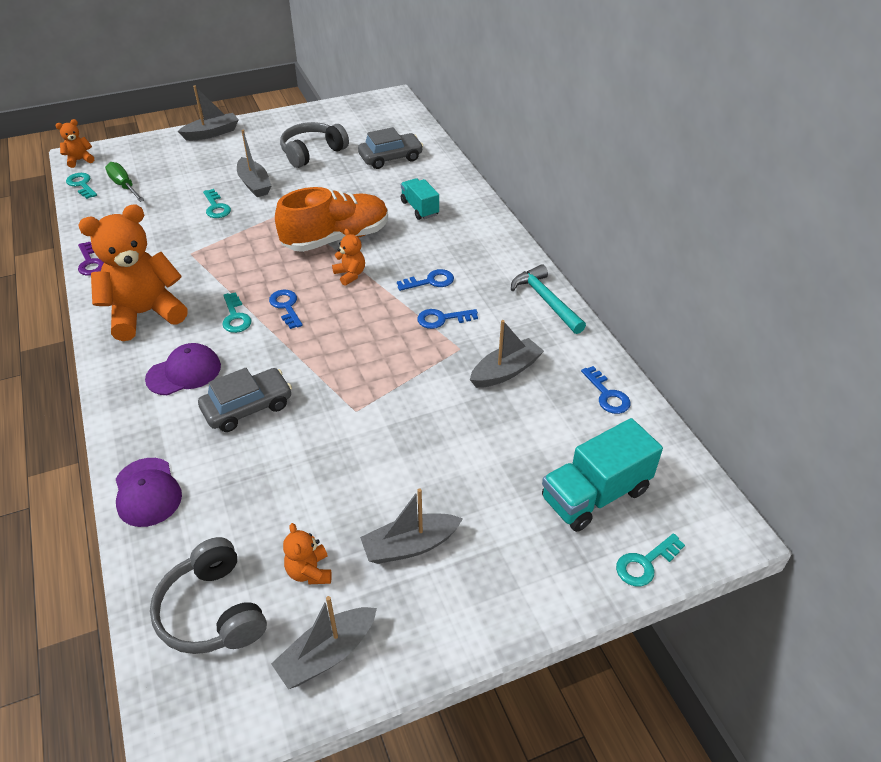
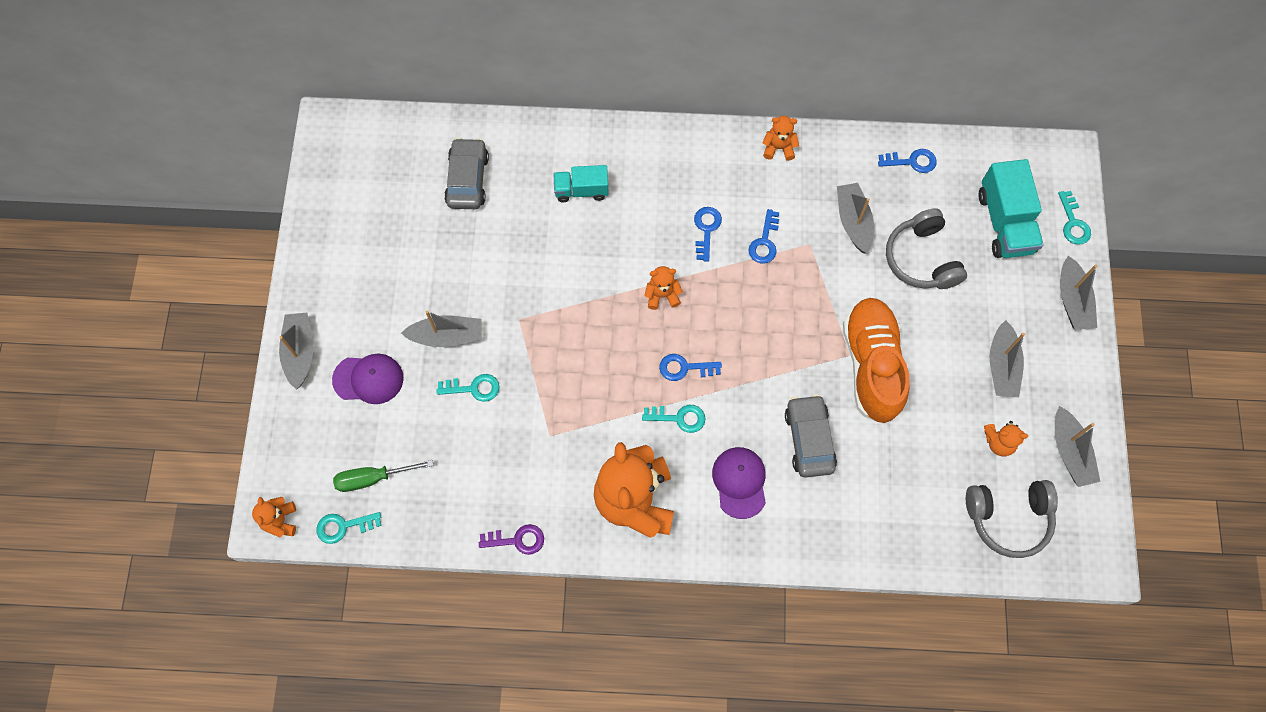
camera: 65 degrees left, 25 degrees up
(147, 492) = (875, 542): purple cap -> purple cap (368, 379)
(312, 152) = (410, 255): grey headphones -> grey headphones (921, 258)
(336, 238) = (595, 287): orange shoe -> orange shoe (871, 365)
(539, 594) = (1072, 300): none -> grey boat
(546, 300) = (778, 148): turquoise hammer -> orange teddy bear

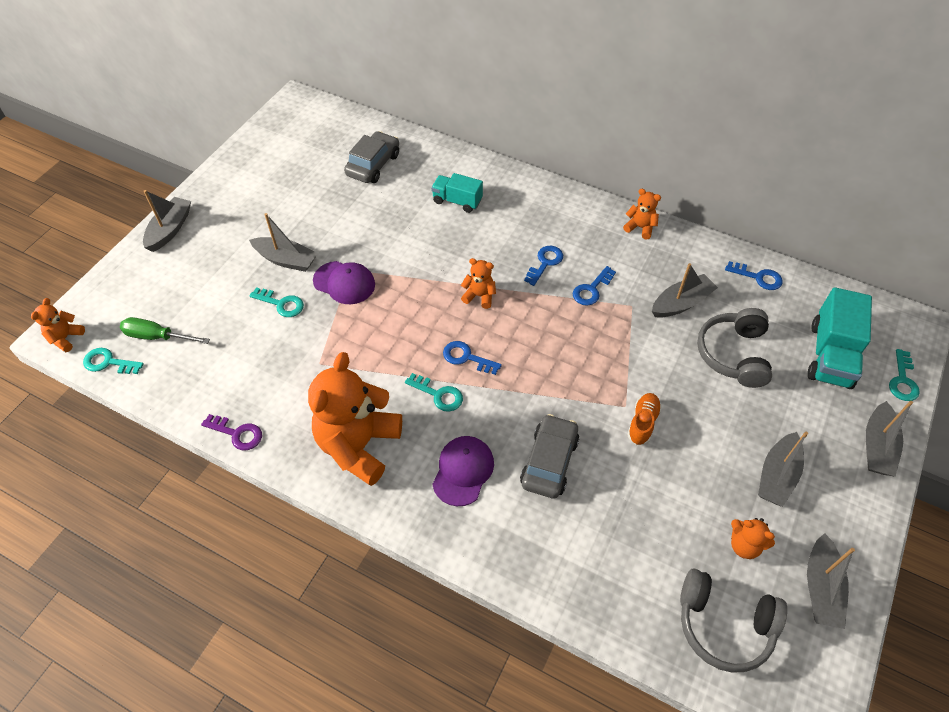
camera: 25 degrees right, 15 degrees down
(368, 379) = (206, 266): purple cap -> purple cap (344, 283)
(853, 222) = (681, 303): grey boat -> grey boat turned 45 degrees clockwise
(871, 365) = (642, 423): orange shoe -> orange shoe, size x0.45

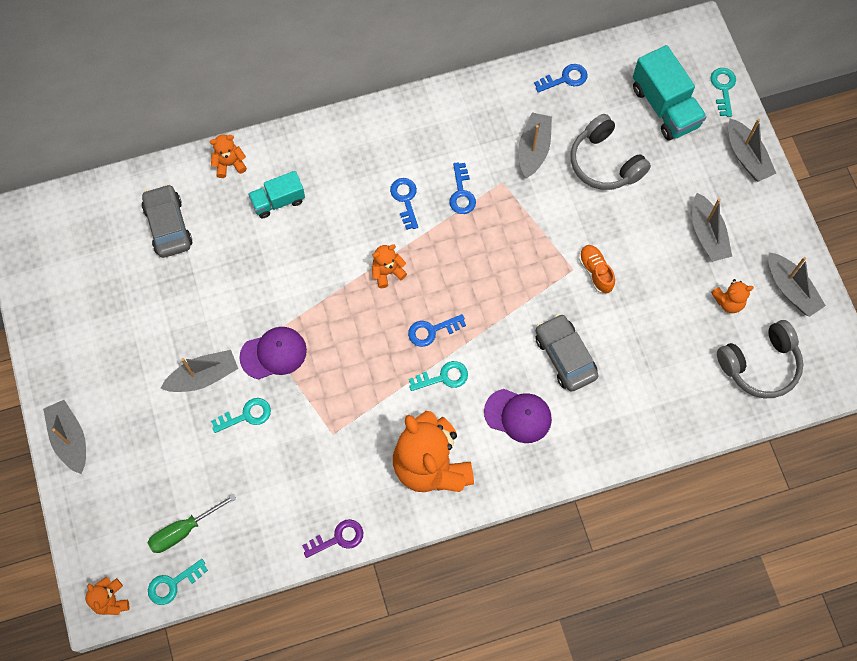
camera: 45 degrees left, 15 degrees up
(463, 471) = (518, 415): purple cap -> purple cap turned 135 degrees clockwise
(640, 227) = (443, 104): orange teddy bear -> orange teddy bear (229, 164)
(902, 380) = (723, 88): turquoise key -> turquoise key turned 150 degrees counterclockwise

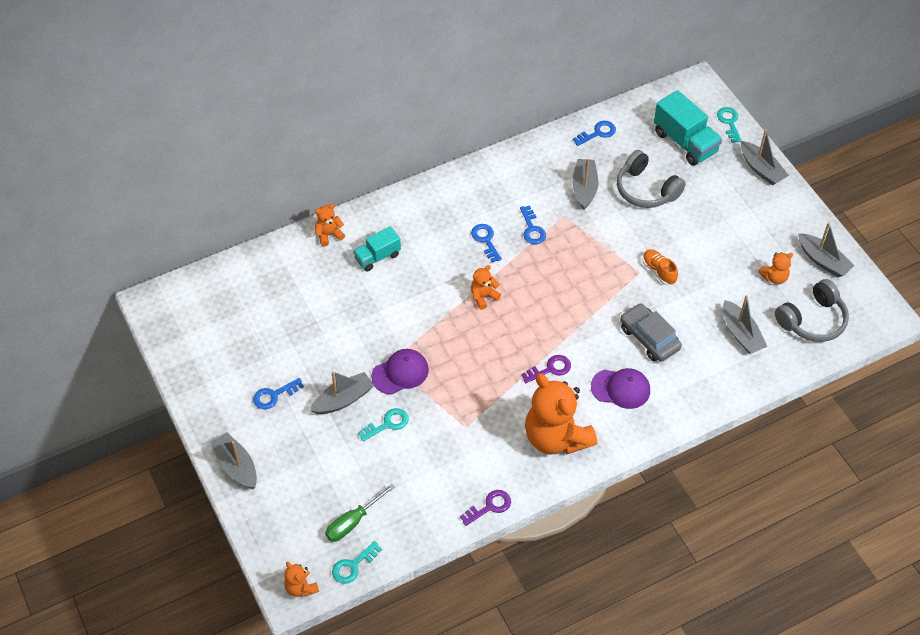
camera: 10 degrees left, 15 degrees down
(168, 226) = (286, 289): grey car -> none
(431, 331) = (532, 335): blue key -> blue key (274, 395)
(443, 377) = (550, 369): turquoise key -> purple key
(707, 234) = (744, 230): grey boat -> grey boat (741, 333)

